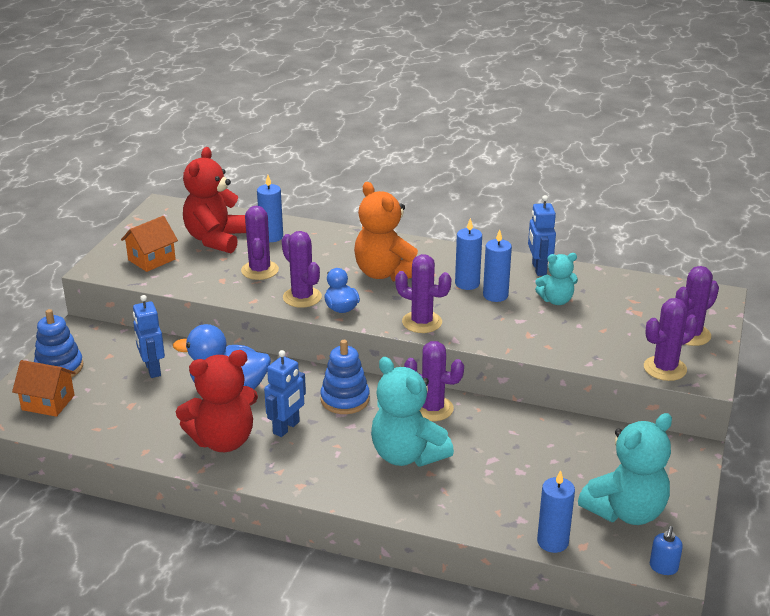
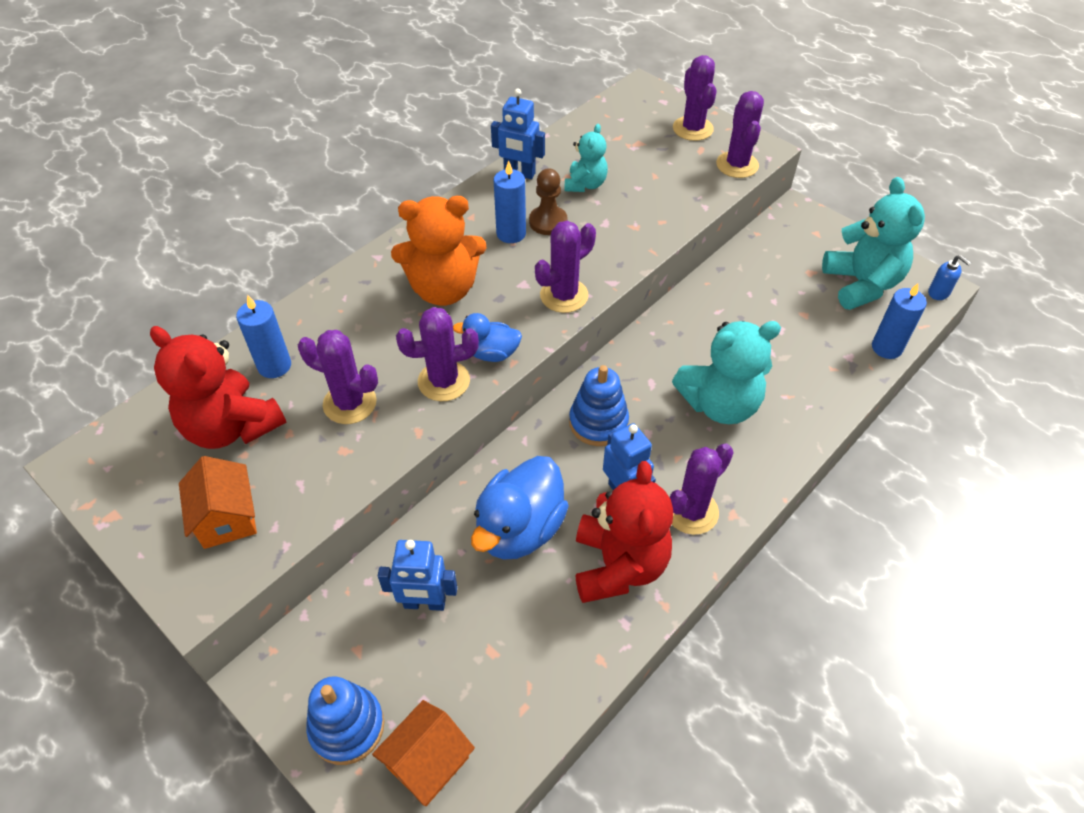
camera: 65 degrees left, 20 degrees up
(432, 408) = (652, 356): purple cactus -> purple cactus (691, 511)
(495, 295) = (548, 222): blue candle -> brown pawn

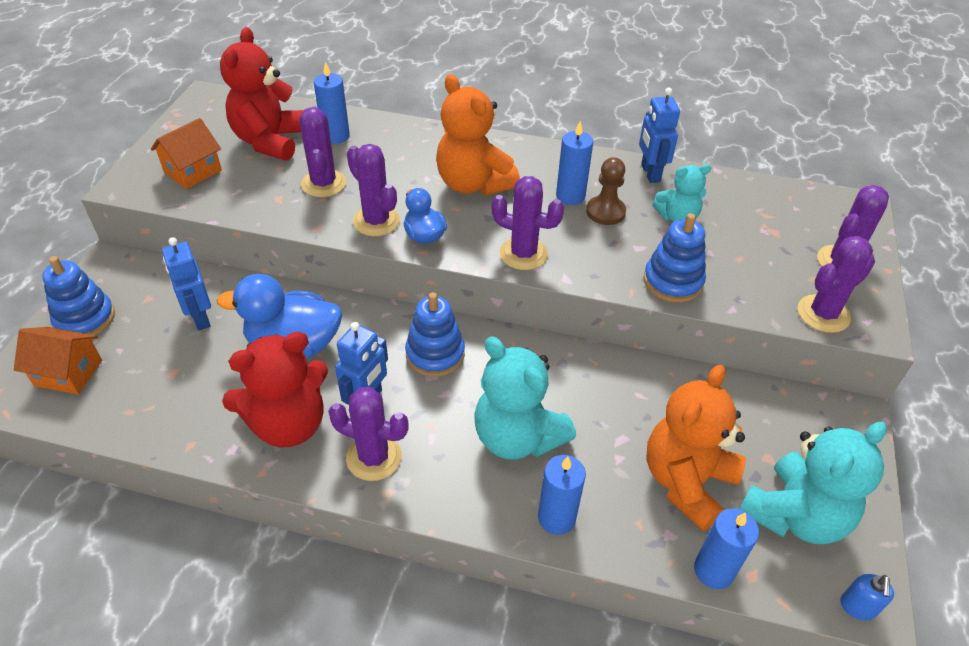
camera: 60 degrees right, 5 degrees down
(656, 223) = (673, 282): none -> blue stacking toy
(807, 414) = (556, 518): none -> blue candle
(809, 325) = (686, 481): none -> orange teddy bear

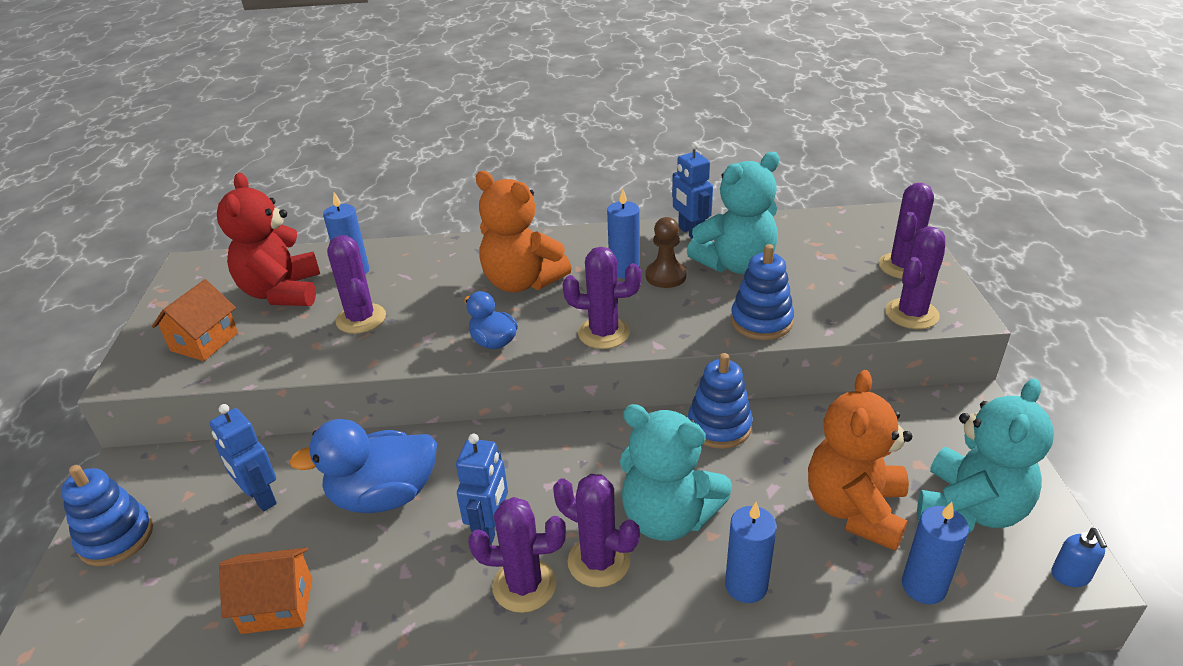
camera: 15 degrees left, 10 degrees down
(68, 373) = (117, 604): orange house -> orange house (277, 605)
(288, 424) = (412, 580): red teddy bear -> none
(376, 221) = (435, 341): purple cactus -> purple cactus (598, 561)
(435, 354) = (544, 461): blue stacking toy -> blue stacking toy (719, 426)
(677, 217) = (736, 264): turquoise teddy bear -> turquoise teddy bear, size x1.75

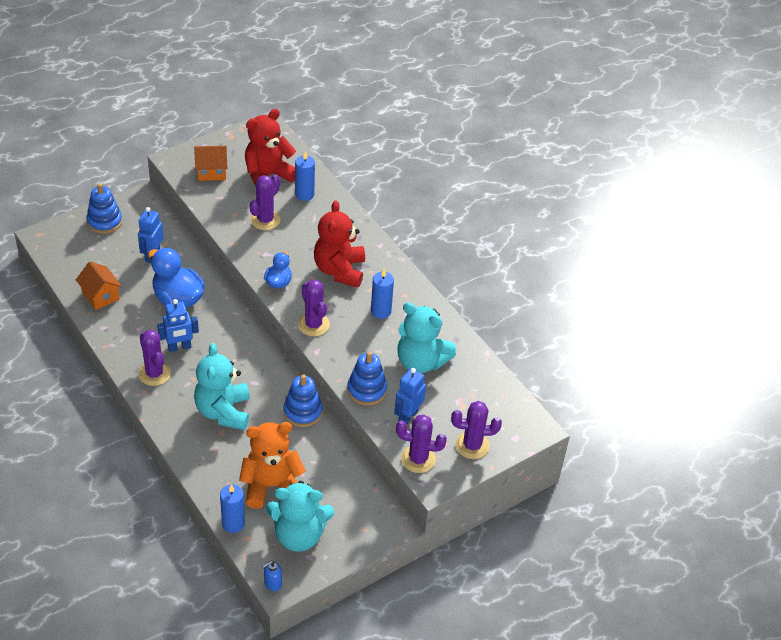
camera: 55 degrees right, 10 degrees up
(522, 282) = (339, 270): orange teddy bear -> red teddy bear
(598, 561) = (182, 395): purple cactus -> none
(665, 276) = (386, 332): brown pawn -> none
(690, 233) = (444, 328): blue robot -> blue robot (408, 416)
(746, 585) = (197, 454): blue candle -> none

